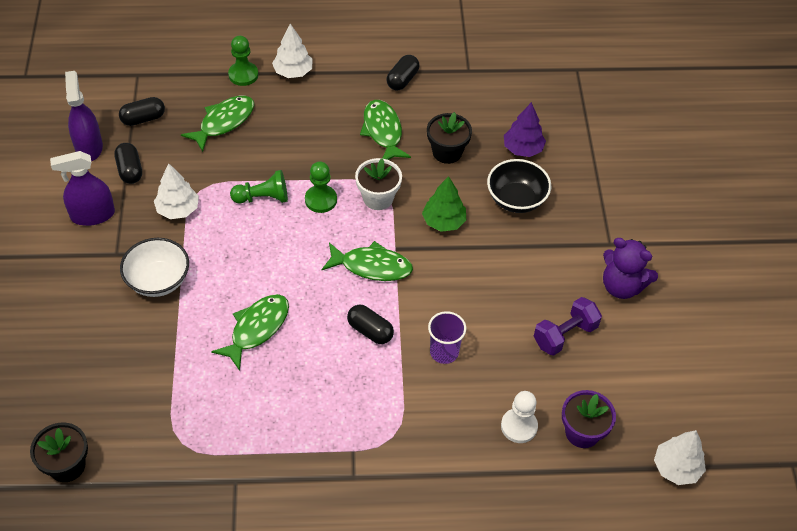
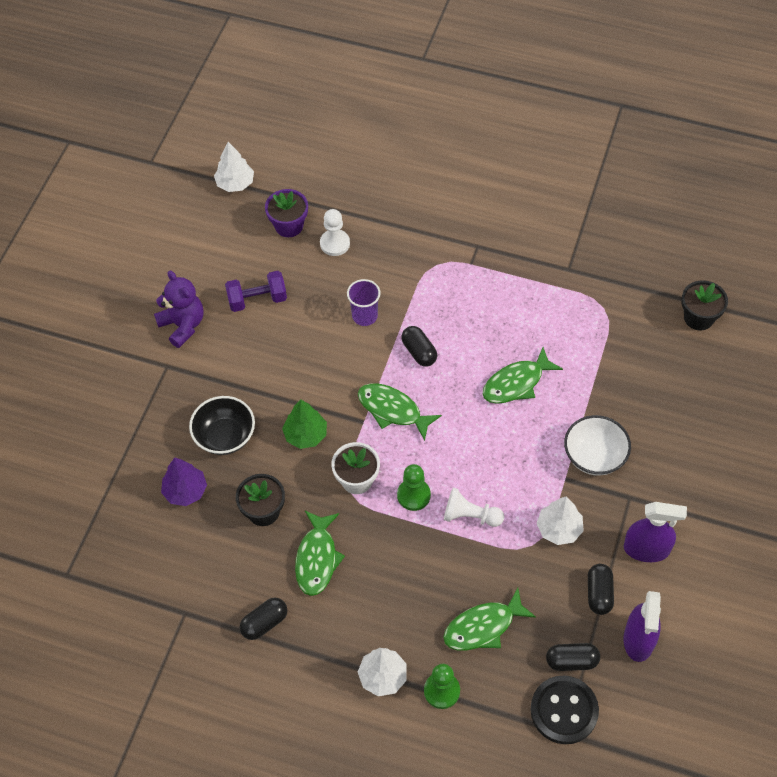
camera: 155 degrees left, 5 degrees up
(142, 87) = (564, 710): none -> black button
(263, 198) = (470, 516): green pawn -> white pawn

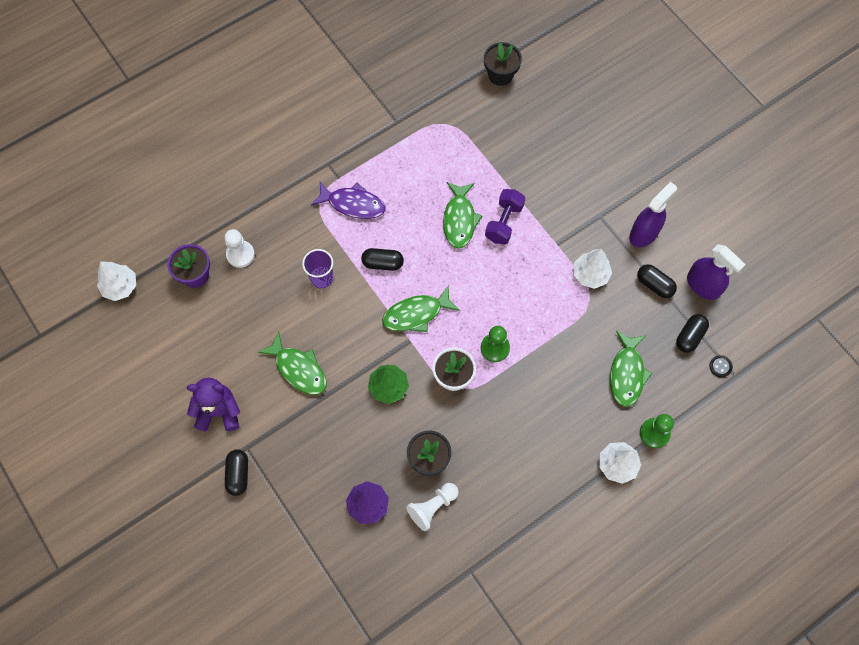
camera: 55 degrees left, 10 degrees up
(225, 436) = (344, 445): black bowl -> none
(257, 300) = (243, 342): purple dumbbell -> purple dumbbell (504, 222)
(264, 623) = (519, 518): black capsule -> black capsule (238, 474)
(317, 559) = (495, 447): green fish -> green fish (298, 369)
(455, 291) = (353, 204): none -> purple fish
(470, 516) = (538, 322): white pawn -> white pawn (432, 507)
(564, 710) = (720, 366): black button -> black button, size x0.41
(594, 456) = (553, 213): white bowl -> none

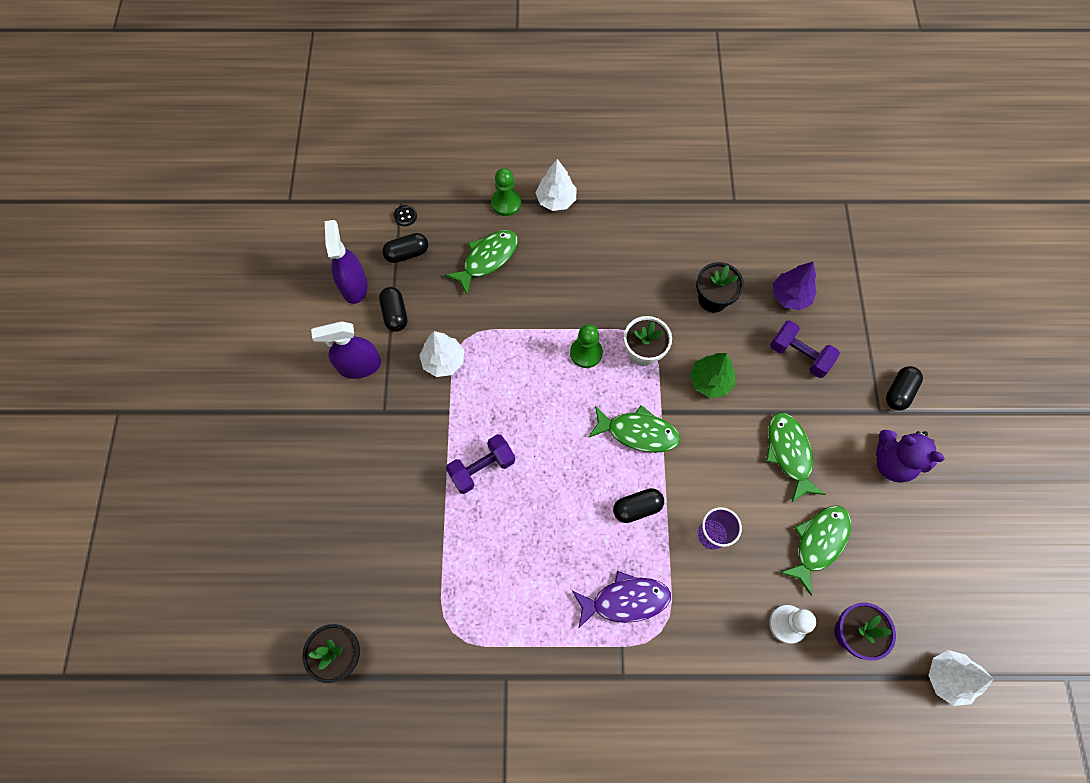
camera: 145 degrees left, 0 degrees up
(332, 454) = (799, 355): none -> purple dumbbell
(353, 204) = (625, 600): purple fish -> purple fish turned 120 degrees clockwise
(383, 263) = (637, 508): black capsule -> black capsule turned 60 degrees counterclockwise
(432, 507) = (734, 261): white pawn -> none
(459, 220) = (524, 502): green fish -> green fish (818, 543)

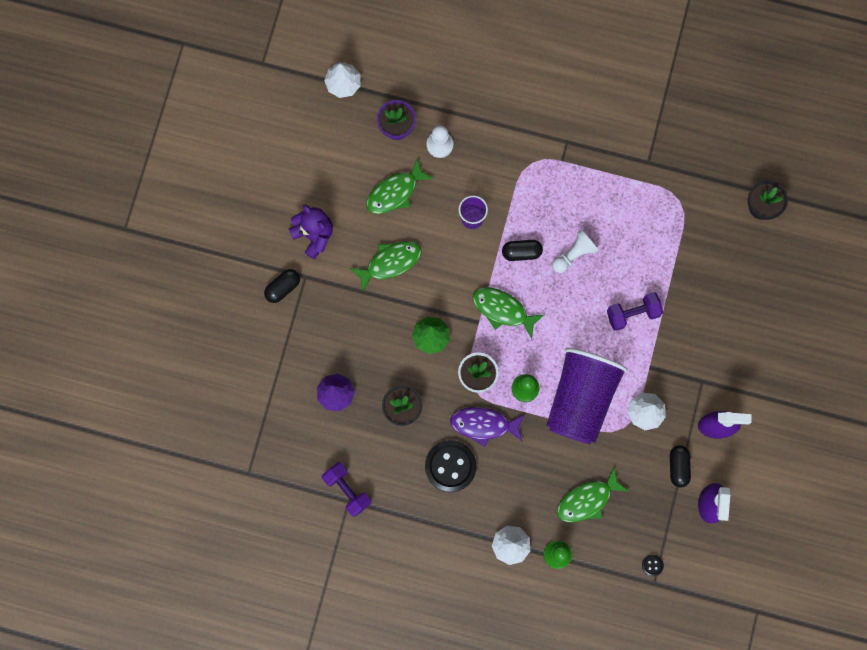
camera: 165 degrees left, 10 degrees up
(407, 253) = (657, 525): black capsule -> none
(520, 357) = (581, 399): none -> purple cup
(572, 522) = (574, 254): none -> white pawn
(625, 600) = (550, 190): purple fish -> purple fish (484, 425)
(642, 256) = (450, 466): none -> black button
(789, 453) = (390, 263): green fish -> green fish turned 120 degrees counterclockwise
(799, 355) = (350, 339): purple dumbbell -> purple dumbbell (347, 490)

